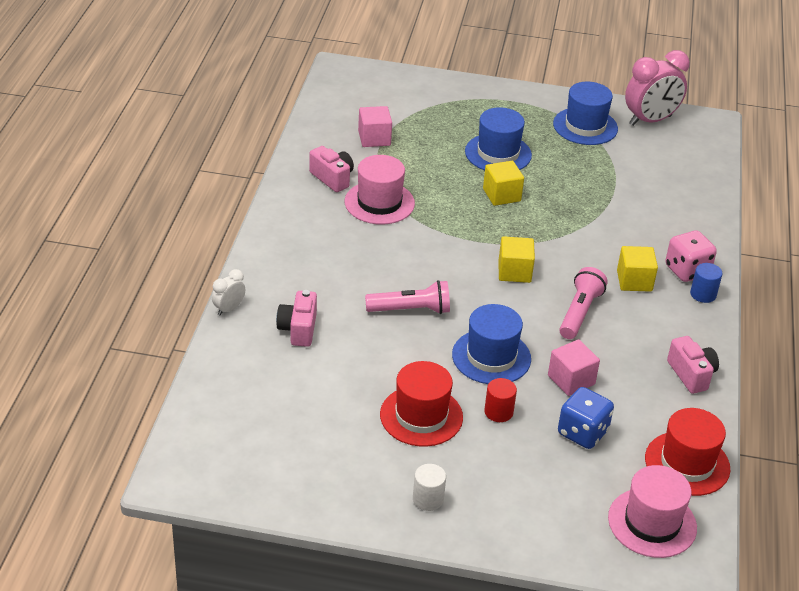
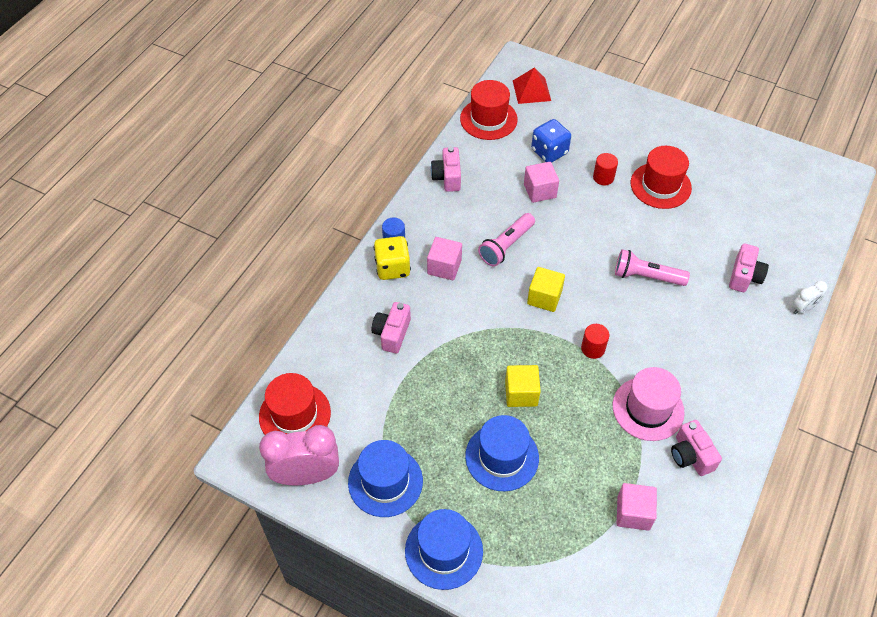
camera: 160 degrees left, 15 degrees up
(428, 499) = (670, 130): white cylinder -> none
(447, 238) = (593, 348): none -> red cylinder
(491, 357) = (593, 221): blue hat -> blue hat (444, 551)
(634, 281) = (444, 267): yellow cube -> pink cube
(648, 218) = (392, 333): none -> pink camera
(652, 523) = (531, 90): pink hat -> red pyramid
(687, 270) = (392, 268): pink dice -> yellow dice
(690, 152) = (295, 414): none -> red hat

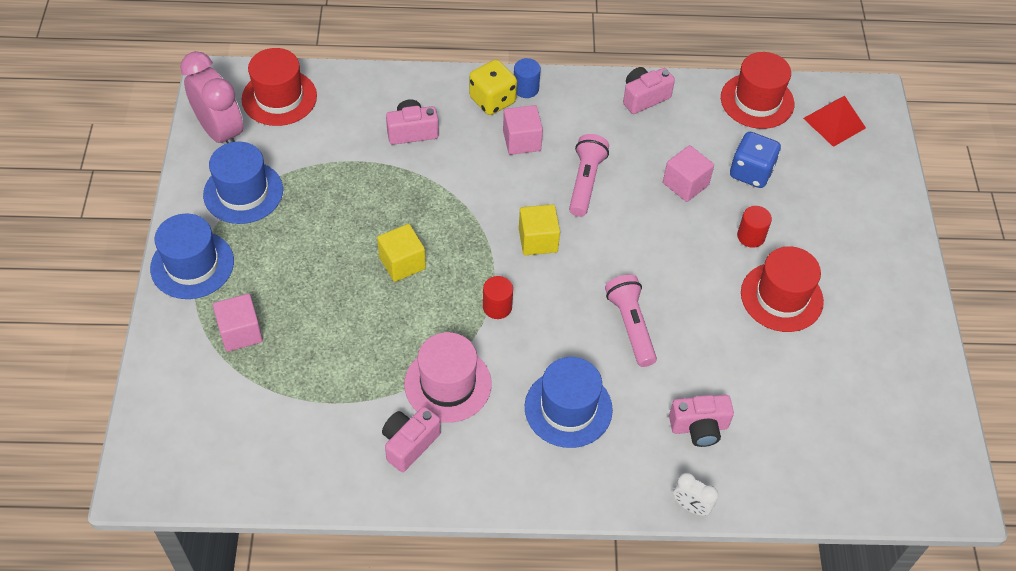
camera: 60 degrees right, 0 degrees up
(502, 457) = (318, 273): blue hat -> blue hat (568, 408)
(506, 246) = (585, 182): pink flashlight -> pink flashlight turned 90 degrees clockwise
(633, 513) = (310, 410): pink cube -> pink cube (240, 332)

